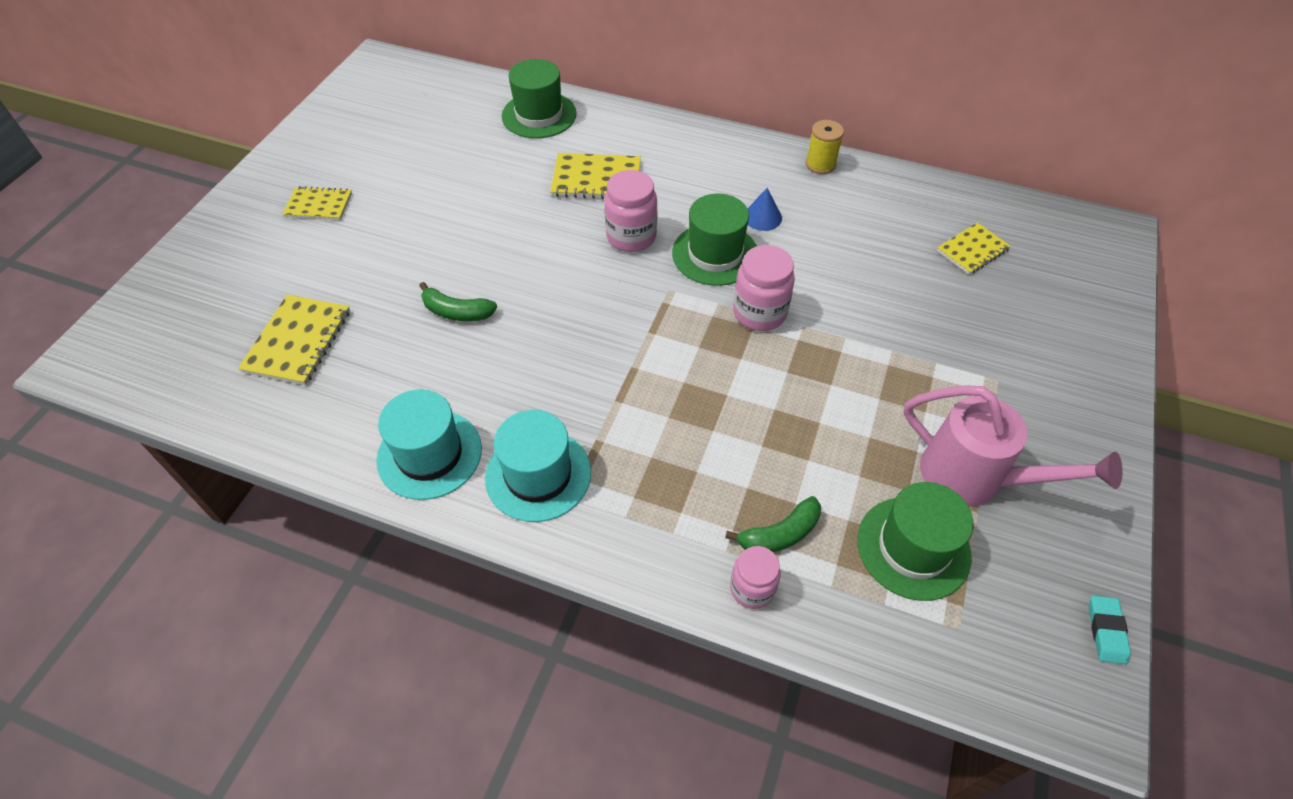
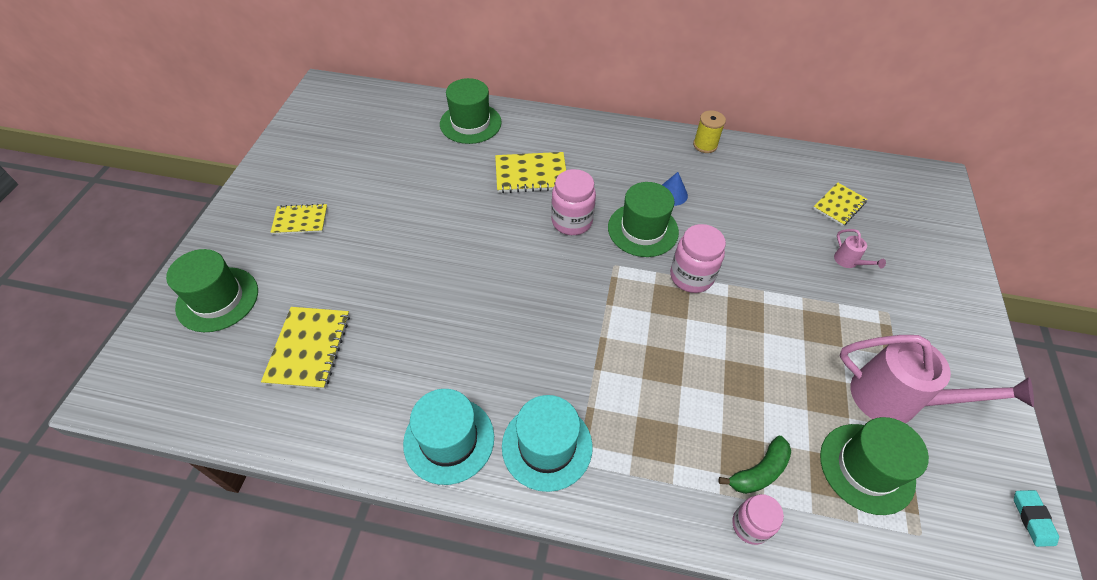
camera: 10 degrees left, 0 degrees up
(211, 279) = (217, 299): none -> green hat
(457, 312) = (442, 305): green banana -> none
(964, 316) = (848, 261): none -> pink watering can

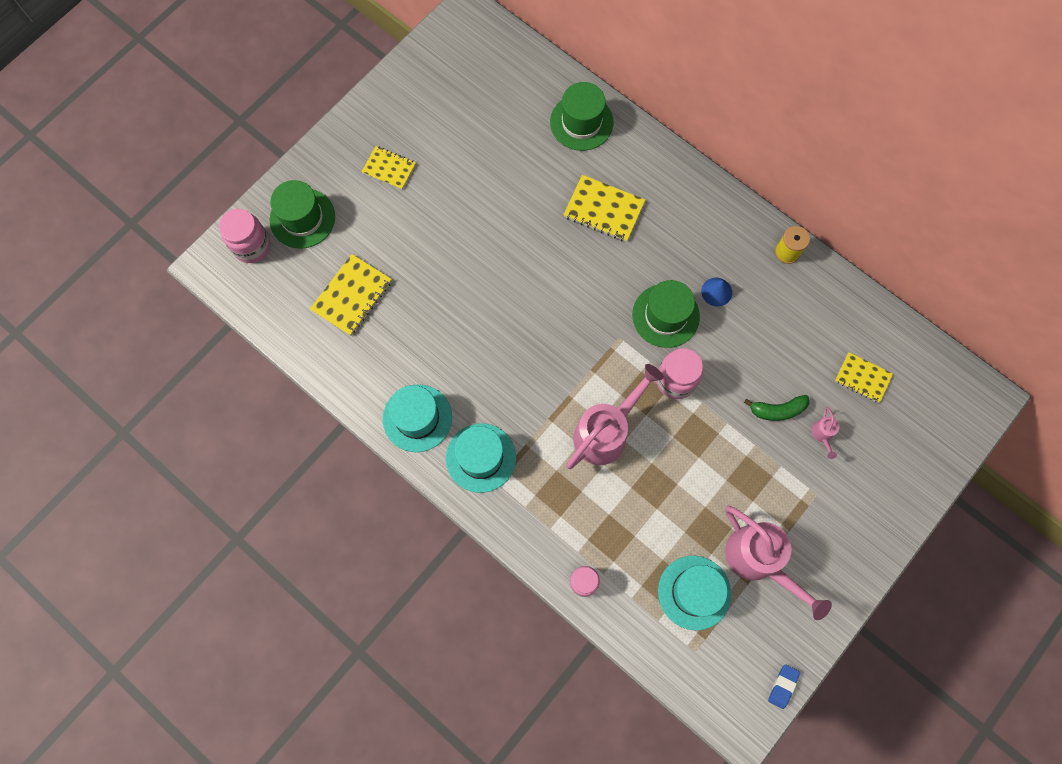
camera: 30 degrees right, 20 degrees up
(572, 221) = (610, 278): pink jar -> pink jar (252, 246)
(660, 353) = (605, 432): none -> pink watering can
(759, 472) = (615, 553): green banana -> green banana (777, 410)
(839, 205) = (862, 378): yellow notebook -> yellow notebook turned 45 degrees clockwise
(866, 468) = (694, 592): green hat -> turquoise hat
(1032, 519) = (783, 686): turquoise eraser -> blue eraser

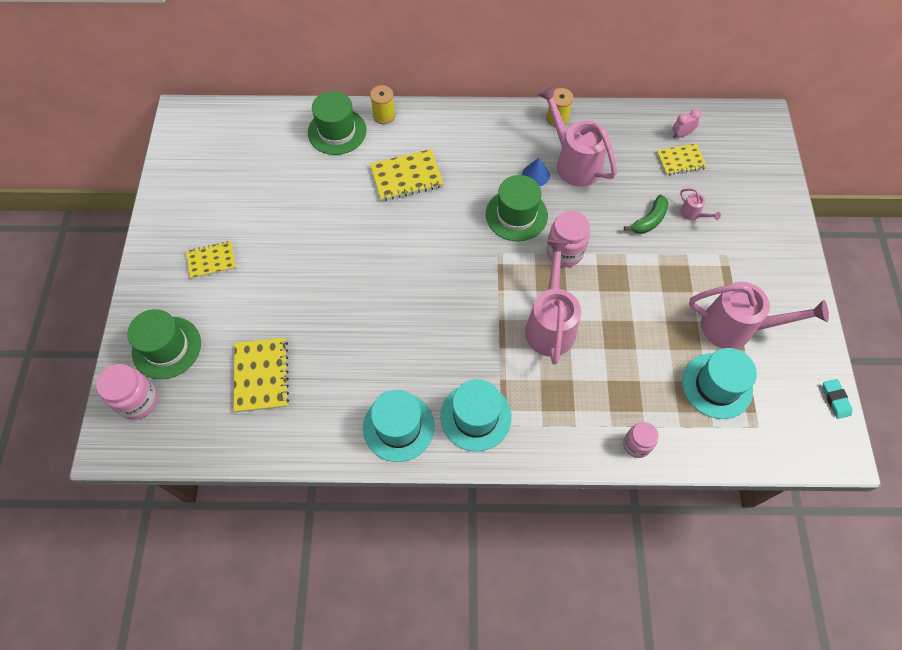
camera: 40 degrees left, 10 degrees down
(634, 136) = (384, 115): none -> yellow spool
(761, 306) = (574, 162): none -> pink watering can
(783, 686) = (835, 399): blue eraser -> turquoise eraser
(889, 354) = (681, 134): none -> pink clock

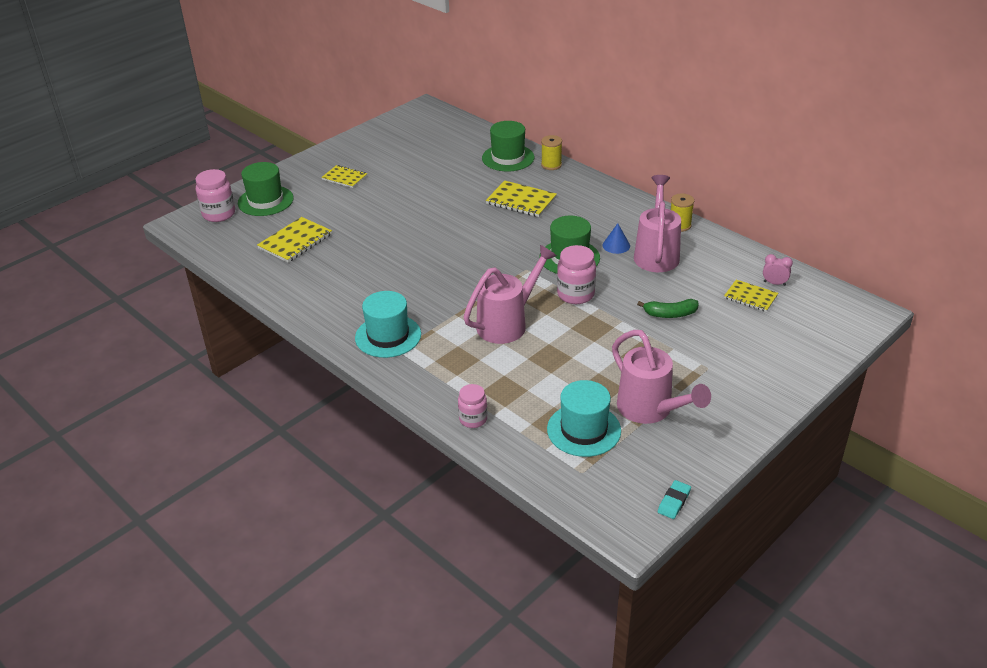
camera: 45 degrees right, 25 degrees down
(398, 427) = (335, 311): turquoise hat -> none
(692, 214) = (713, 330): pink watering can -> none

